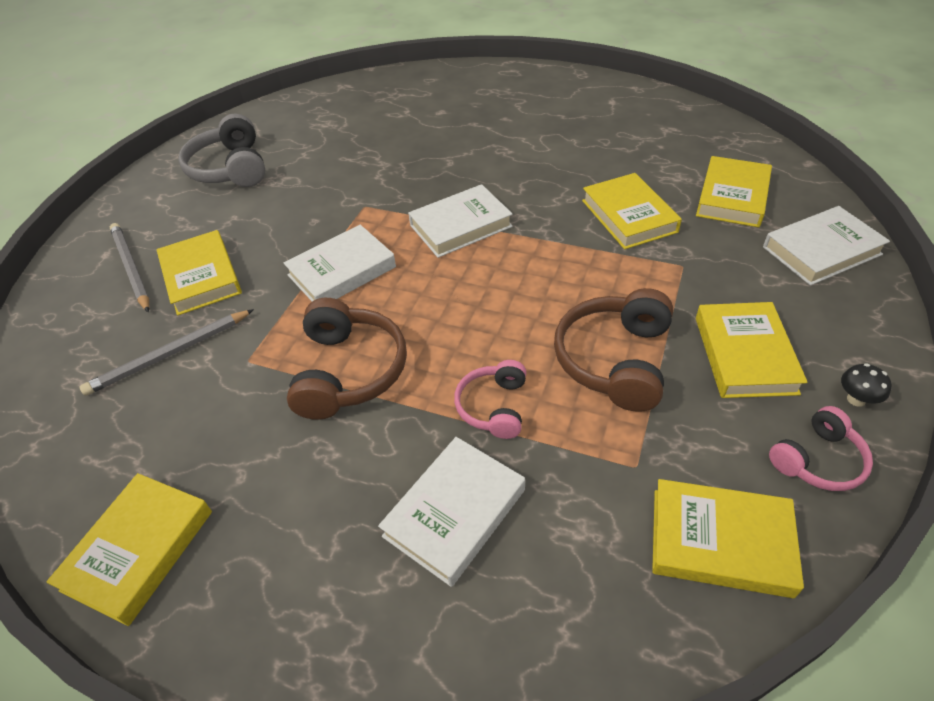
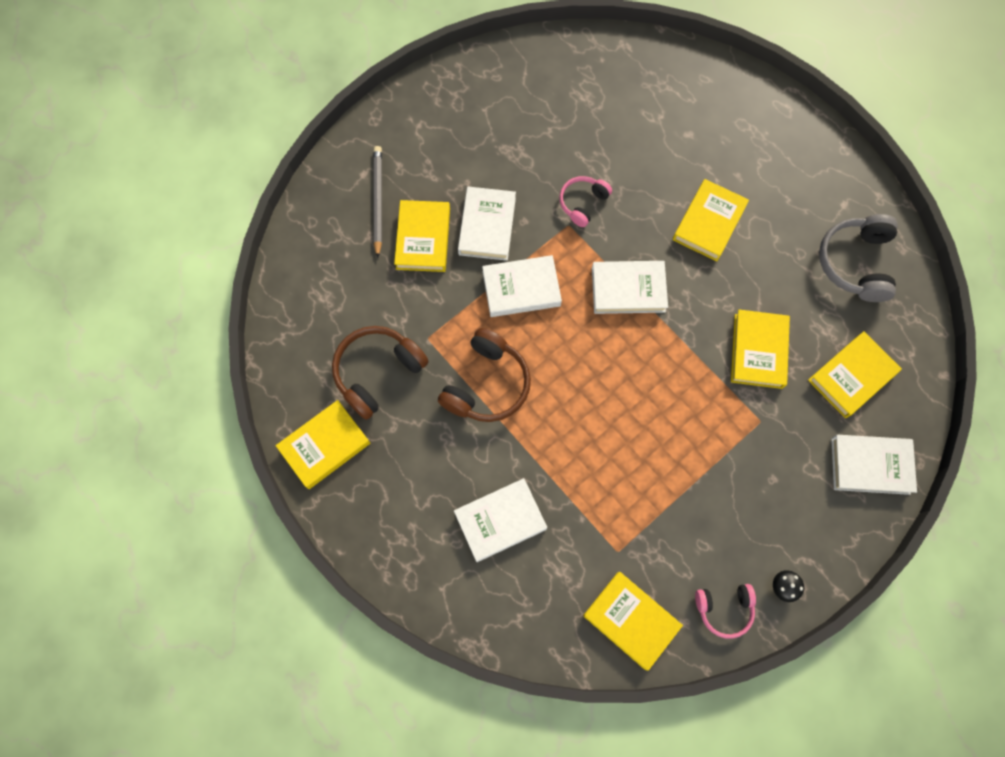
camera: 25 degrees right, 25 degrees up
(169, 355) = (380, 304): grey pencil -> none
(230, 168) = (485, 117): grey headphones -> grey headphones (855, 263)
(274, 239) = (487, 226): none -> white book
(493, 407) = (561, 463): pink headphones -> pink headphones (582, 203)
(614, 360) = (657, 472): brown headphones -> brown headphones (377, 372)
(744, 355) = (742, 516): yellow book -> yellow book (708, 223)

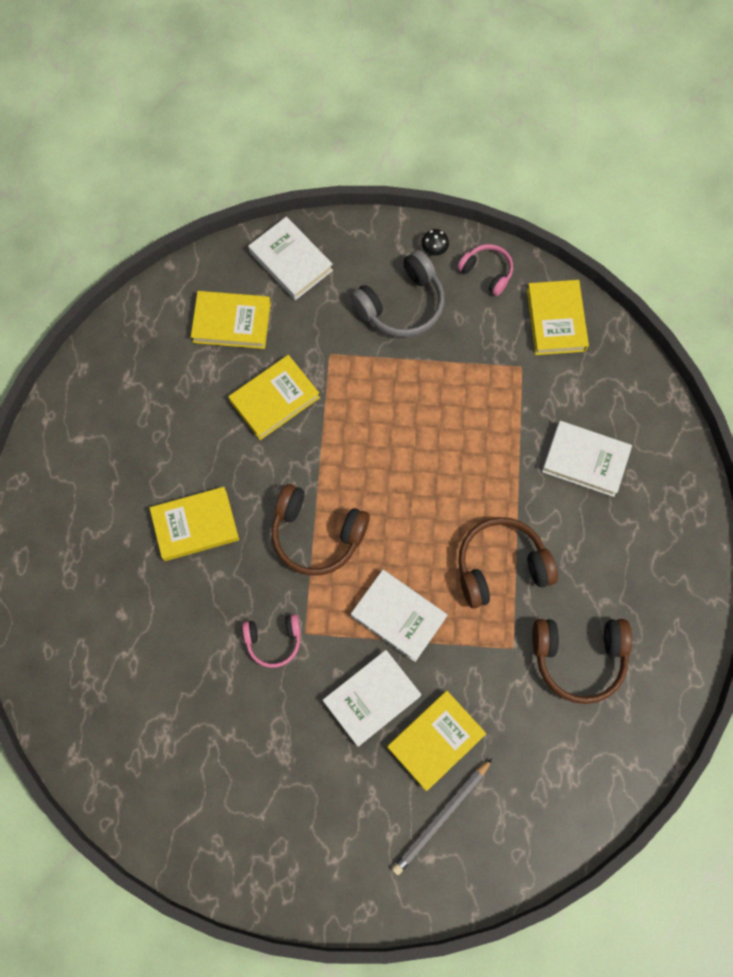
camera: 135 degrees left, 0 degrees up
(325, 446) = (671, 637): yellow book -> none
(628, 289) = (316, 535): white book -> brown headphones
(855, 263) = (128, 391): grey headphones -> grey headphones (401, 305)

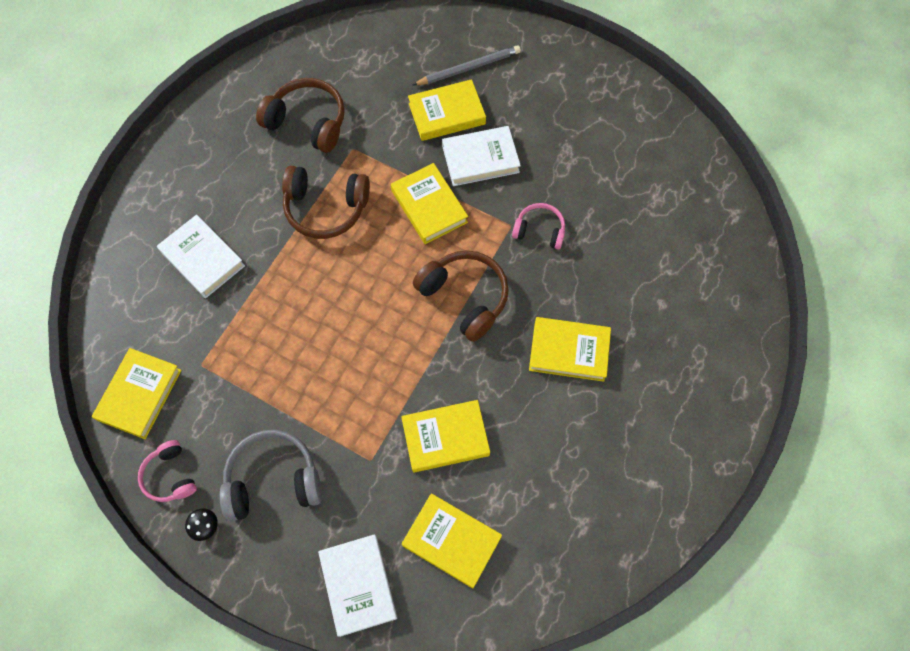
camera: 155 degrees left, 5 degrees down
(398, 616) = (429, 206): white book -> yellow book

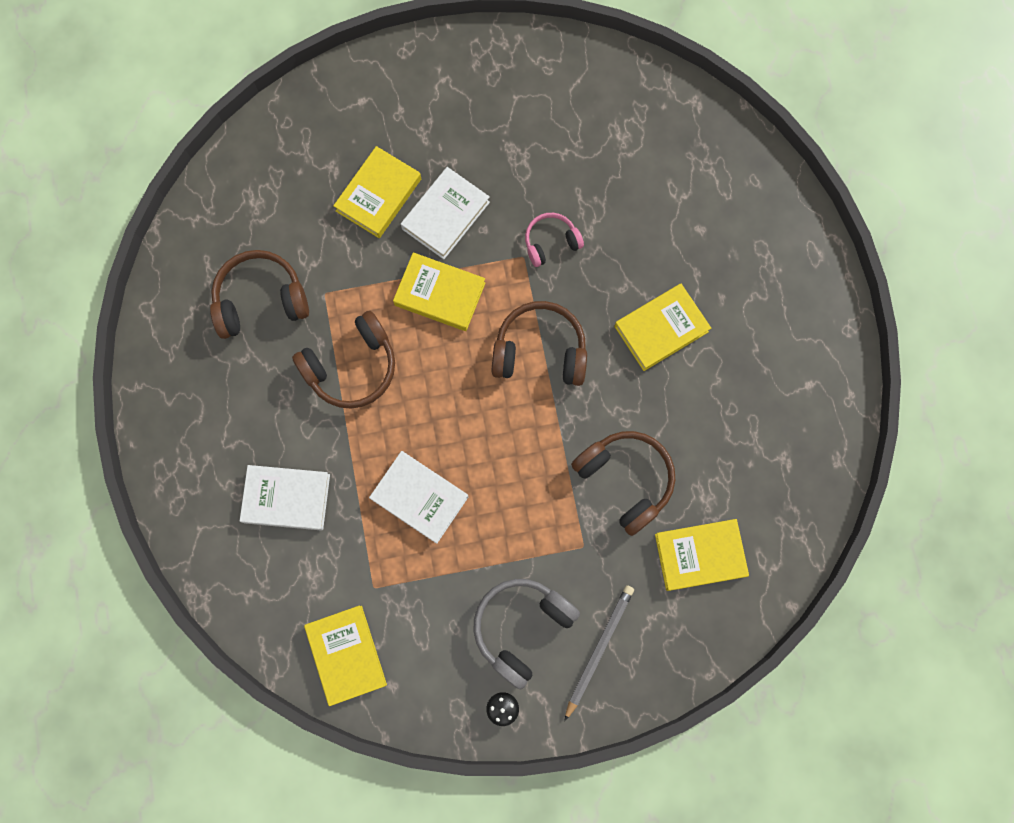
camera: 40 degrees left, 10 degrees up
(170, 476) = (436, 695): pink headphones -> none
(358, 585) = (659, 648): white book -> white book (420, 497)
(445, 438) = (625, 480): yellow book -> brown headphones
(469, 68) = (359, 134): grey pencil -> grey pencil (598, 649)

